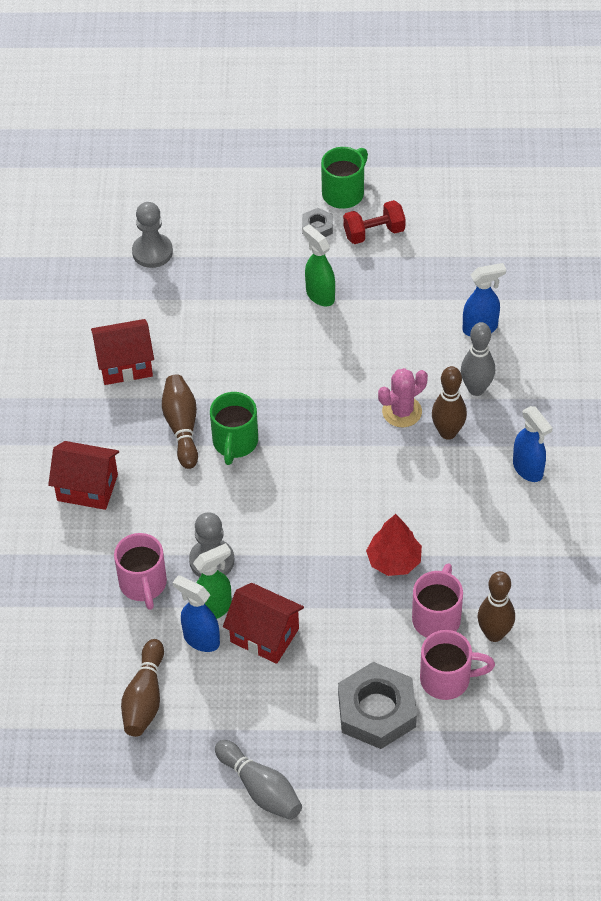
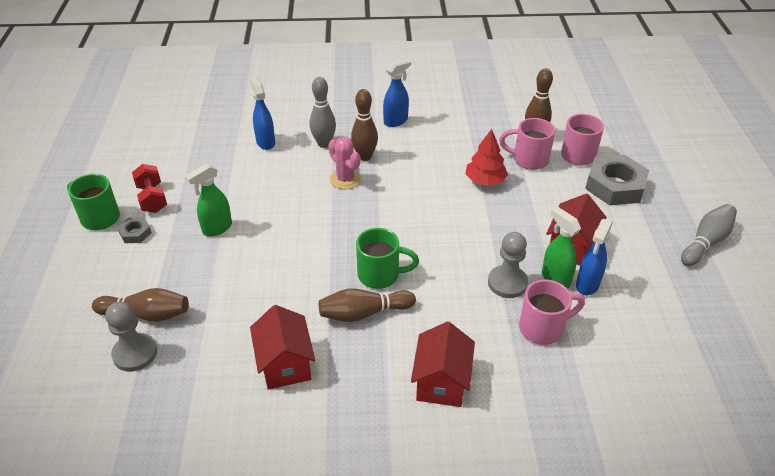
camera: 95 degrees left, 10 degrees down
(145, 698) = (657, 318): brown bowling pin -> brown bowling pin (146, 314)

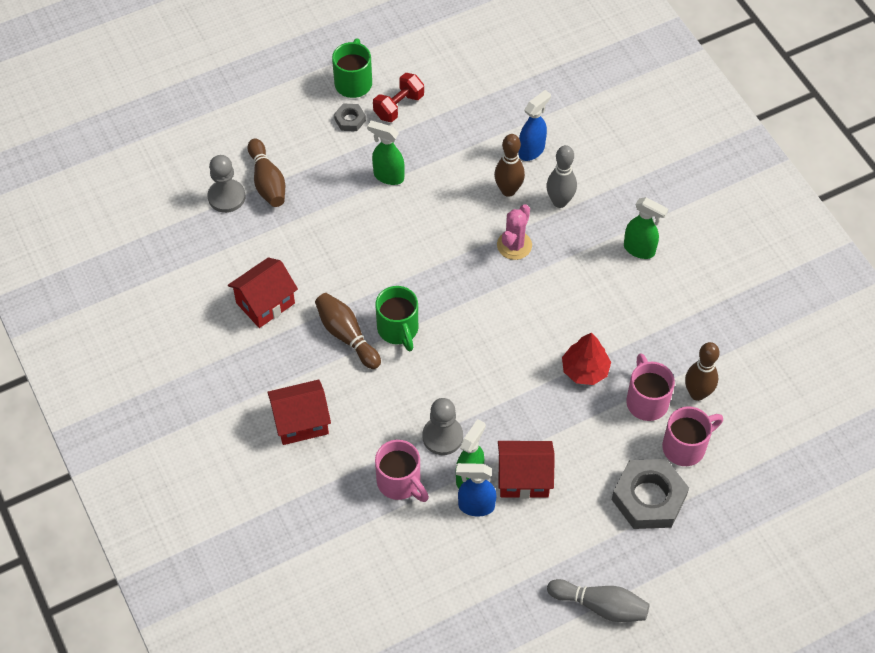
camera: 65 degrees right, 15 degrees up
(365, 156) = (560, 246): brown bowling pin -> brown bowling pin (508, 190)
(396, 121) = (639, 249): blue spray bottle -> green spray bottle

